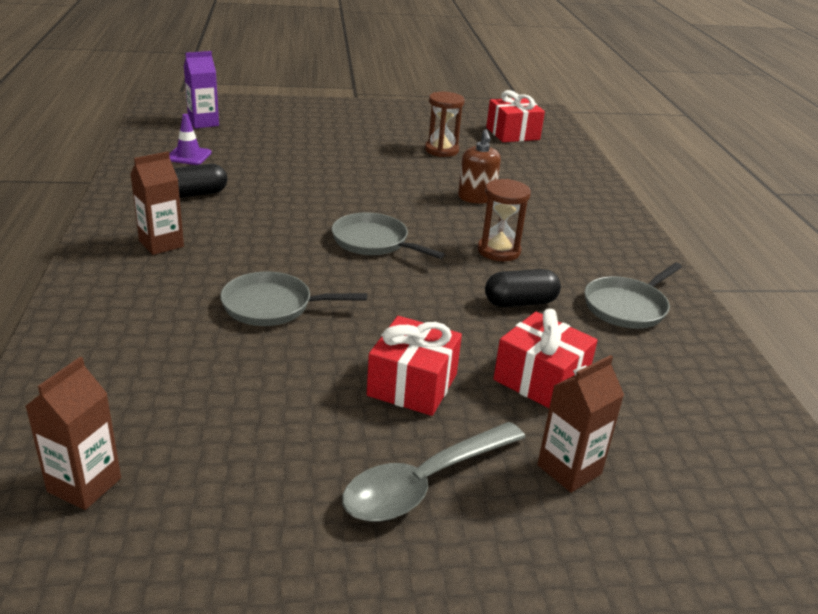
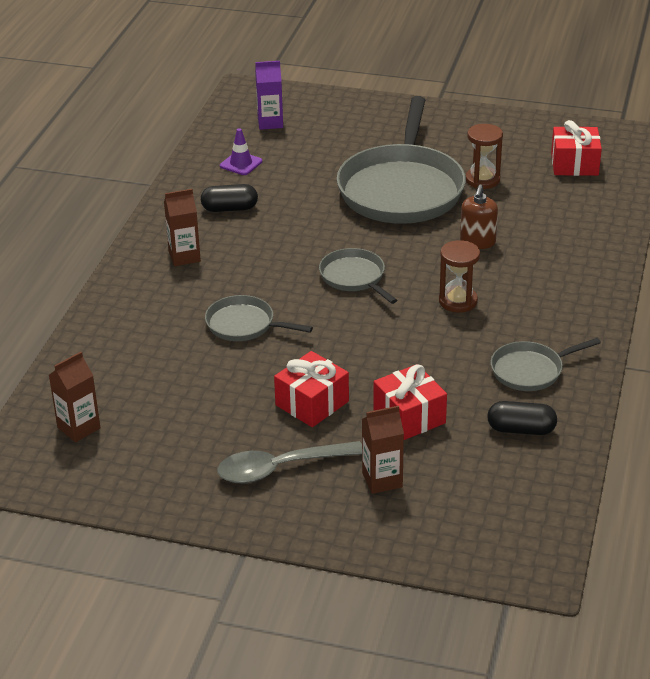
camera: 25 degrees right, 5 degrees up
(370, 163) = (402, 189): none -> grey pan
(520, 302) = (440, 352): black capsule -> black capsule (521, 429)

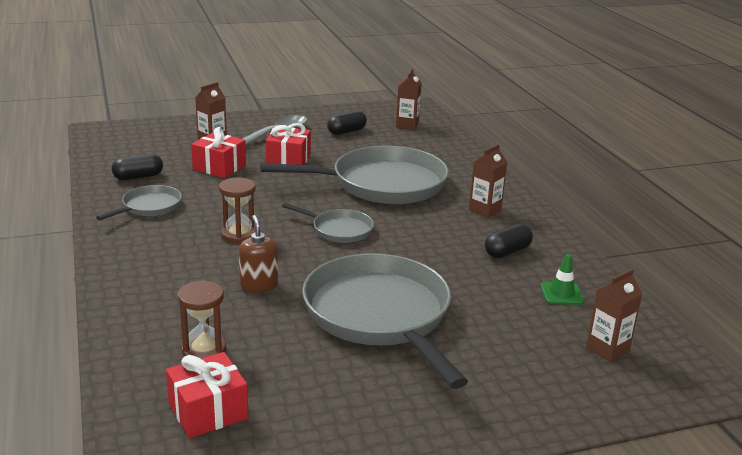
camera: 145 degrees right, 10 degrees down
(178, 440) = (346, 131): none -> black capsule
(241, 164) = (561, 294): purple traffic cone -> green traffic cone
(244, 324) = (382, 184): grey pan -> grey pan, size x2.10
(270, 123) = (607, 349): purple carton -> brown carton
(482, 180) = (305, 353): brown hourglass -> brown hourglass (204, 350)

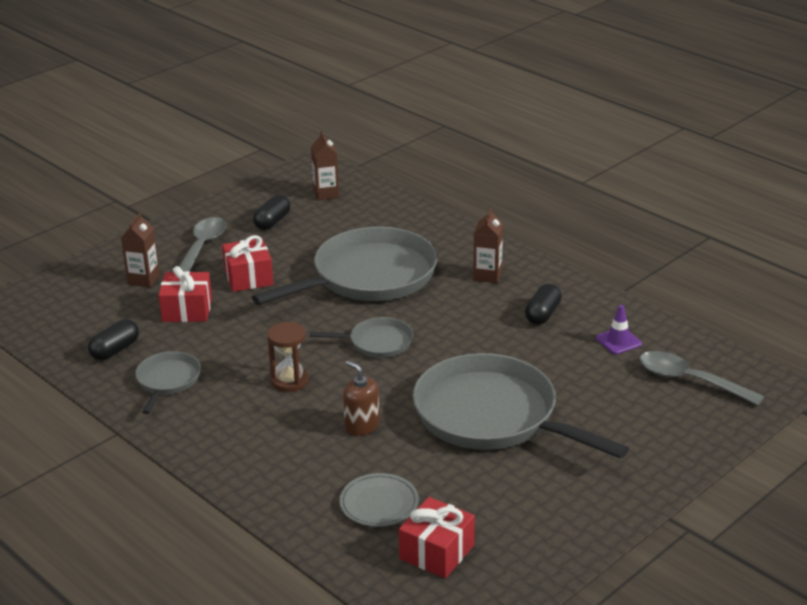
camera: 25 degrees left, 5 degrees up
(204, 350) = (379, 504): brown hourglass -> grey plate
(561, 294) = (618, 341): green traffic cone -> purple traffic cone
(607, 349) = (689, 380): brown carton -> grey spoon

